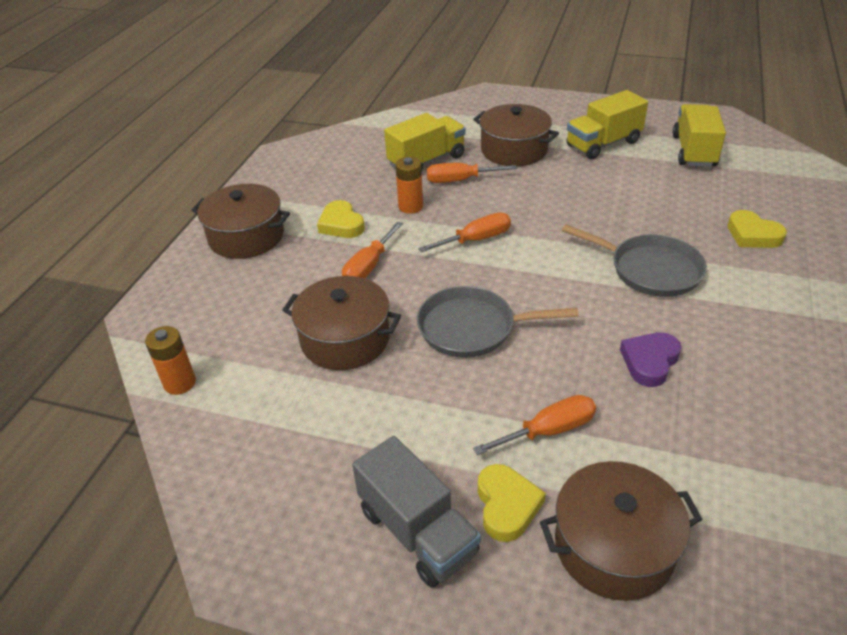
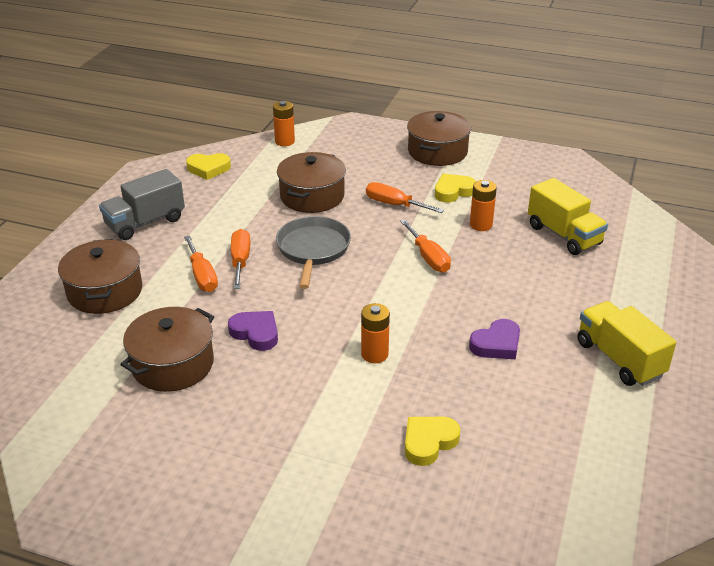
camera: 90 degrees right, 5 degrees down
(459, 180) = (528, 253): orange screwdriver -> orange screwdriver (240, 261)
(506, 505) = (150, 254): yellow heart -> yellow heart (208, 169)
(514, 150) = (594, 291): brown pot -> brown pot (173, 364)
(606, 200) = (496, 344): none -> purple heart
(650, 270) = (374, 354): grey pan -> orange battery
(693, 151) = (613, 435): yellow truck -> none

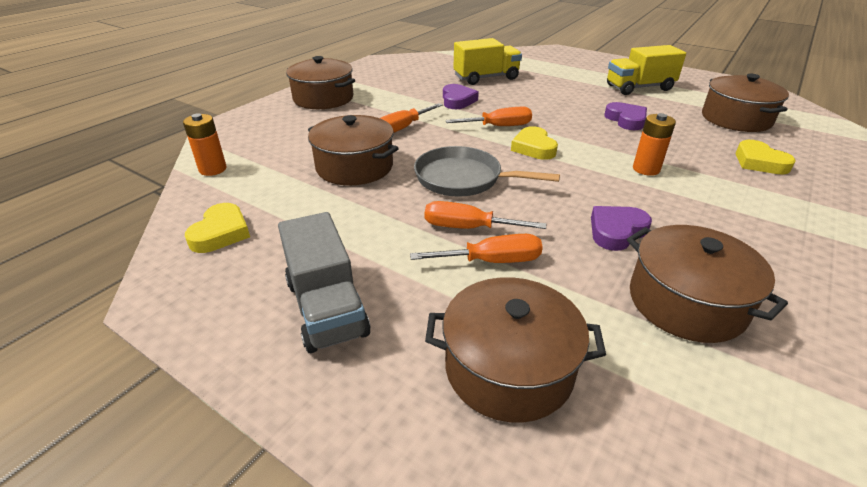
camera: 75 degrees left, 0 degrees up
(453, 191) = (397, 102): yellow heart -> yellow heart (533, 148)
(481, 225) = (457, 100): orange battery -> purple heart
(557, 441) = (736, 119): none -> brown pot

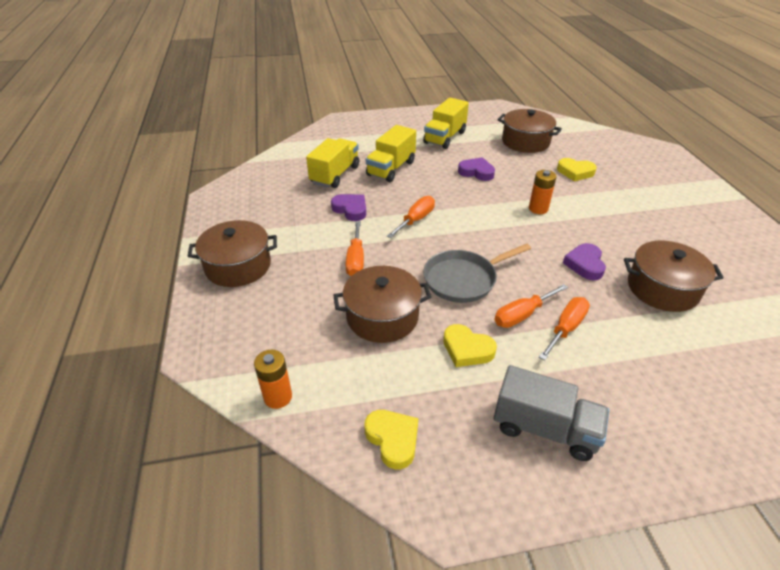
camera: 45 degrees left, 5 degrees up
(508, 368) = (660, 384): brown pot -> none
(533, 148) = (462, 227): yellow heart -> yellow heart (467, 349)
(542, 90) = (391, 168): none -> yellow truck

